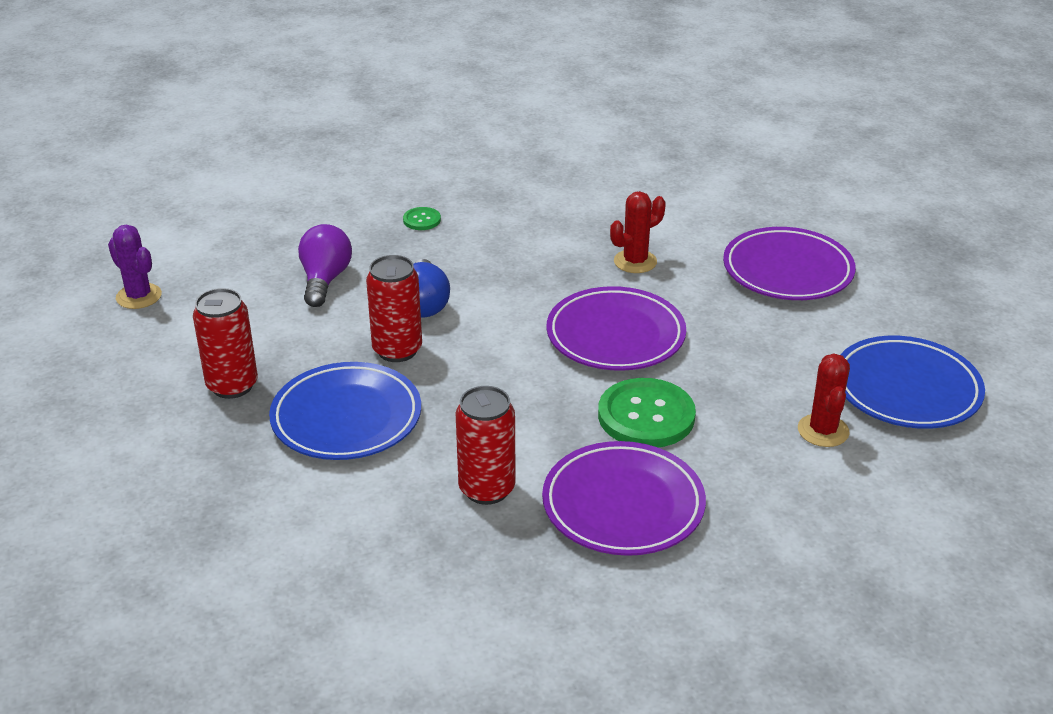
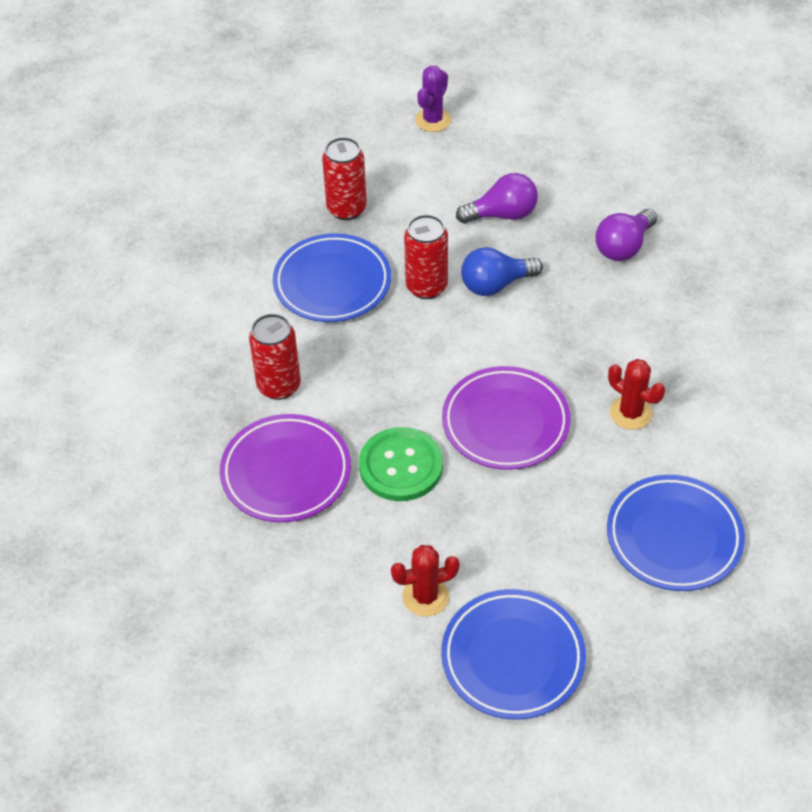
camera: 75 degrees right, 15 degrees up
(422, 220) = (623, 247): green button -> purple light bulb
(787, 271) = (674, 537): purple plate -> blue plate

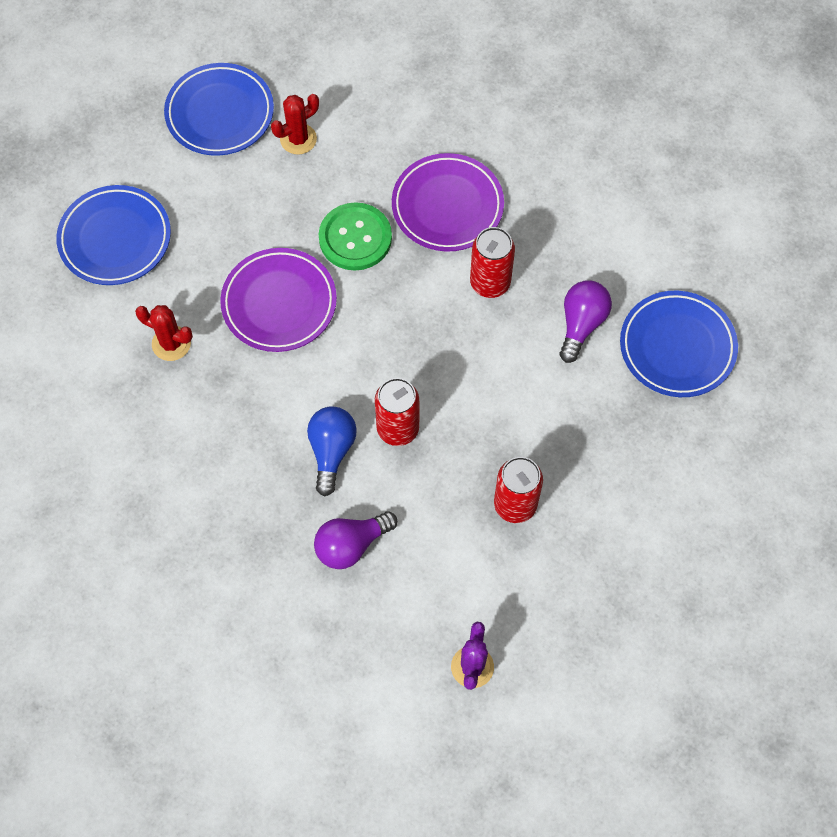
camera: 160 degrees right, 15 degrees up
(332, 283) = (490, 407): blue plate -> blue plate (677, 347)
(495, 284) = (331, 451): blue light bulb -> blue light bulb turned 45 degrees counterclockwise
(623, 247) = (215, 537): purple light bulb -> purple light bulb (581, 324)

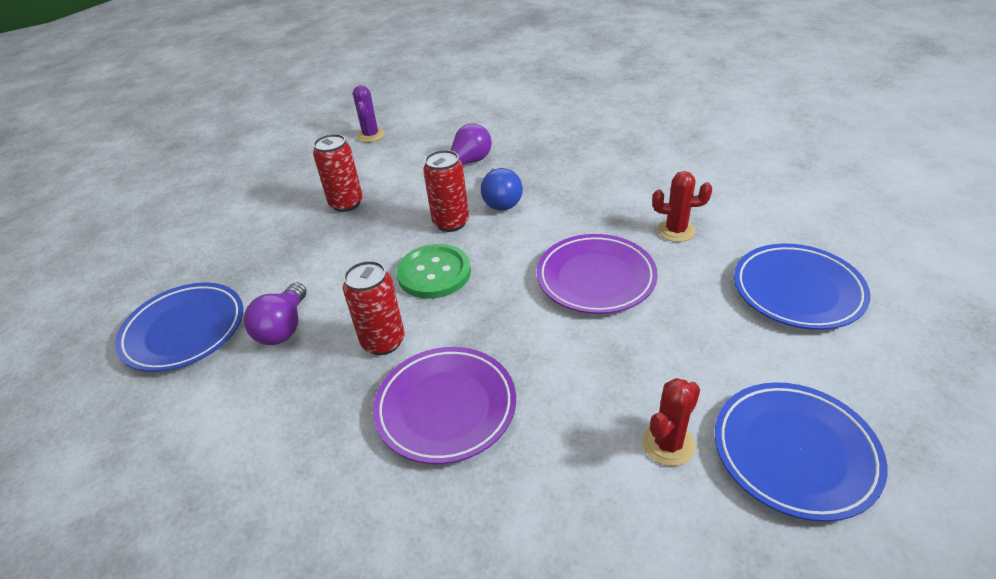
camera: 170 degrees right, 25 degrees down
(355, 238) = (544, 349): green button -> green button (434, 273)

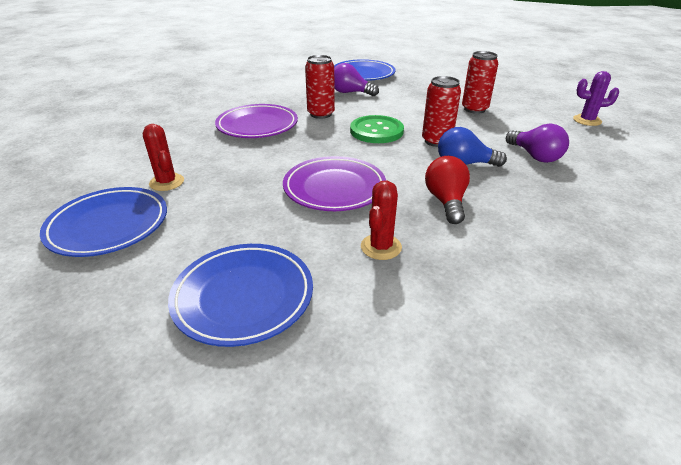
camera: 100 degrees right, 5 degrees down
(581, 205) = (446, 201): none -> red light bulb

